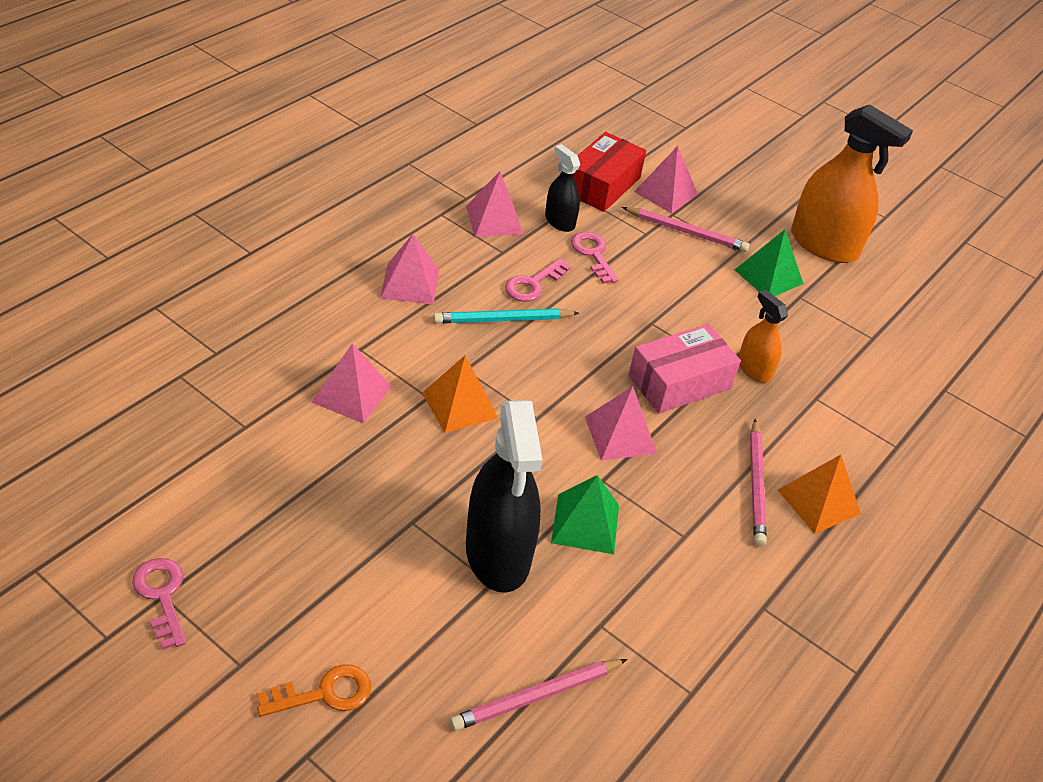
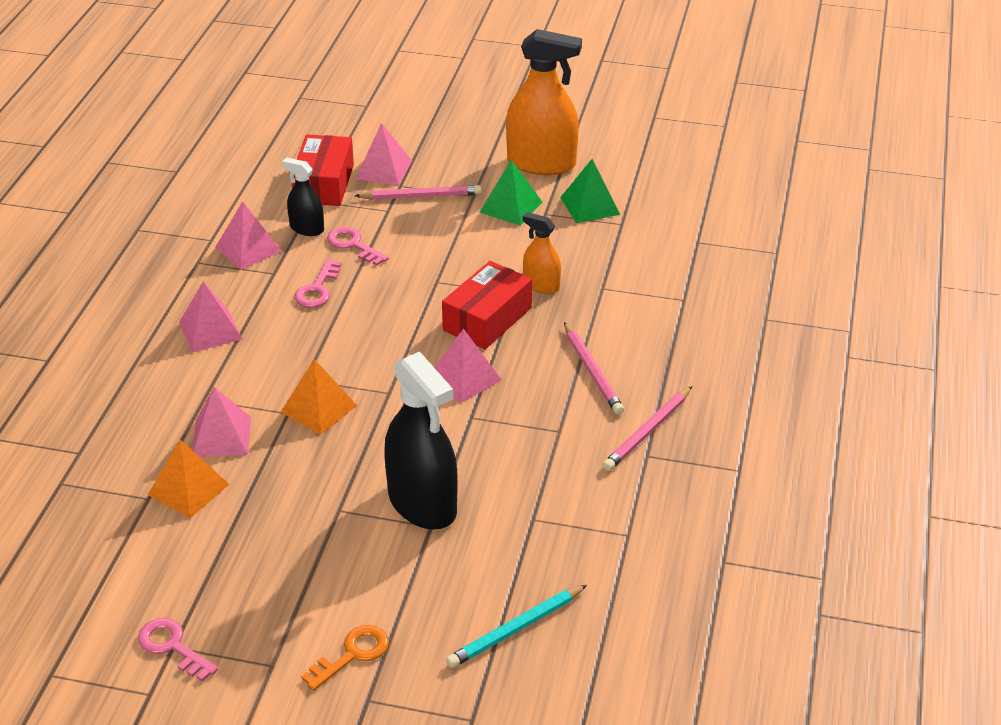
camera: 20 degrees left, 5 degrees down
(503, 320) = (310, 328): turquoise pencil -> turquoise pencil (516, 629)
(536, 696) = (515, 586): pink pencil -> pink pencil (647, 431)
(585, 523) = (477, 453): green pyramid -> green pyramid (589, 206)
(679, 382) = (487, 319): pink box -> red box
(818, 501) = (646, 364): orange pyramid -> orange pyramid (188, 489)

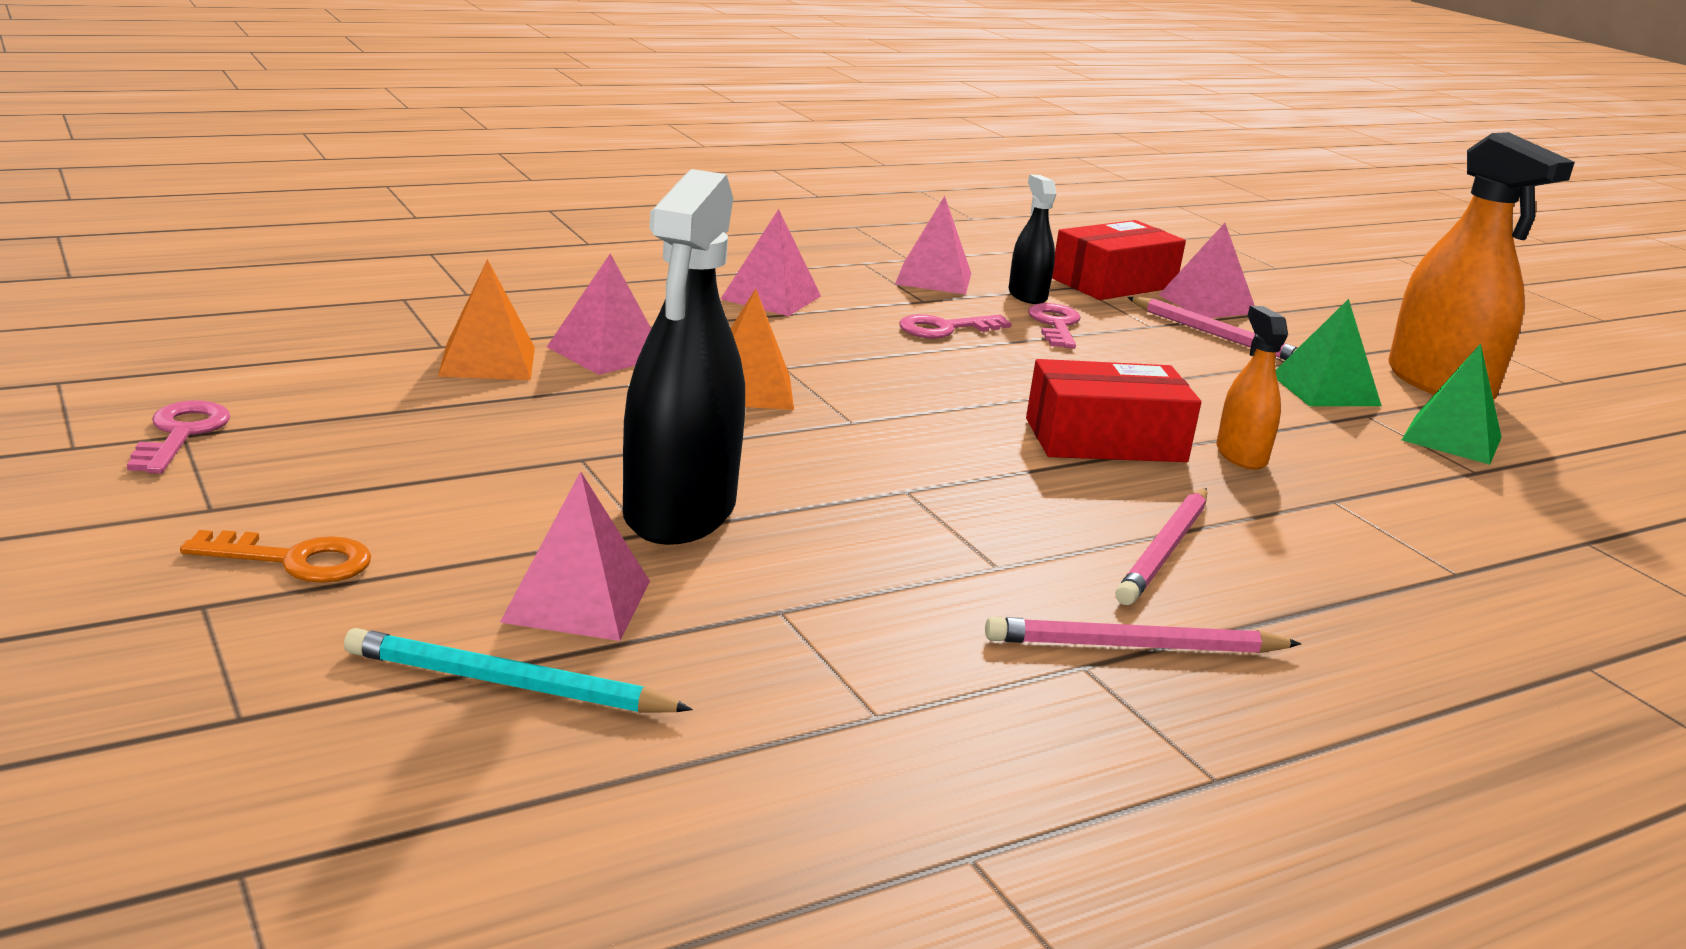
camera: 45 degrees right, 15 degrees down
(464, 378) = (969, 461): pink pyramid -> pink pyramid (577, 601)

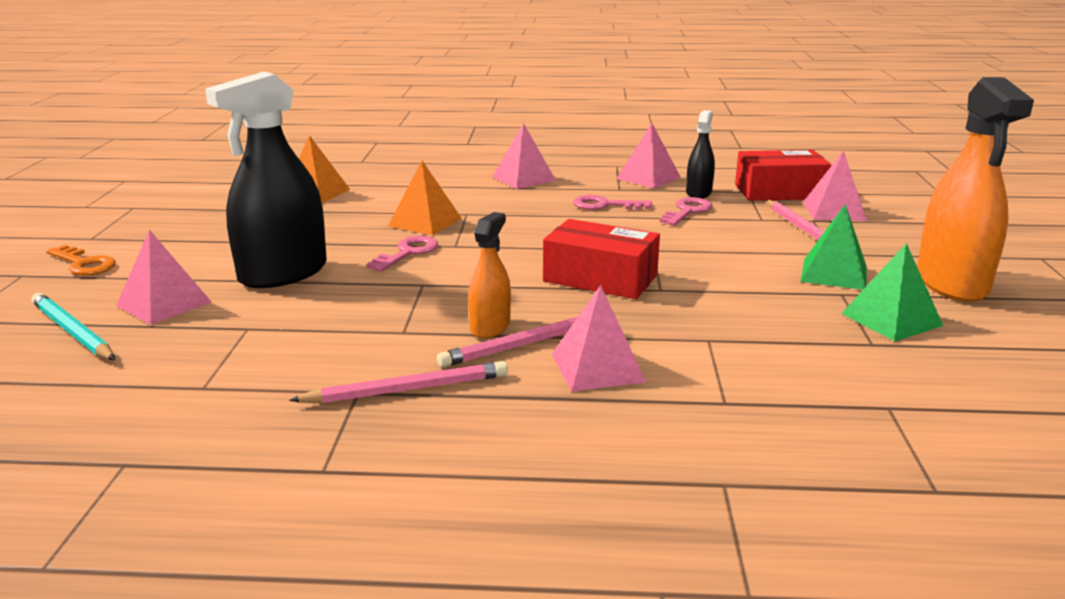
camera: 35 degrees right, 0 degrees up
(181, 434) = (132, 207): pink key -> pink key (408, 253)
(606, 352) = (382, 195): pink pyramid -> pink pyramid (597, 367)
(1135, 646) = (407, 389): pink pencil -> pink pencil turned 135 degrees clockwise
(1241, 455) = (685, 302): orange spray bottle -> orange spray bottle (490, 327)

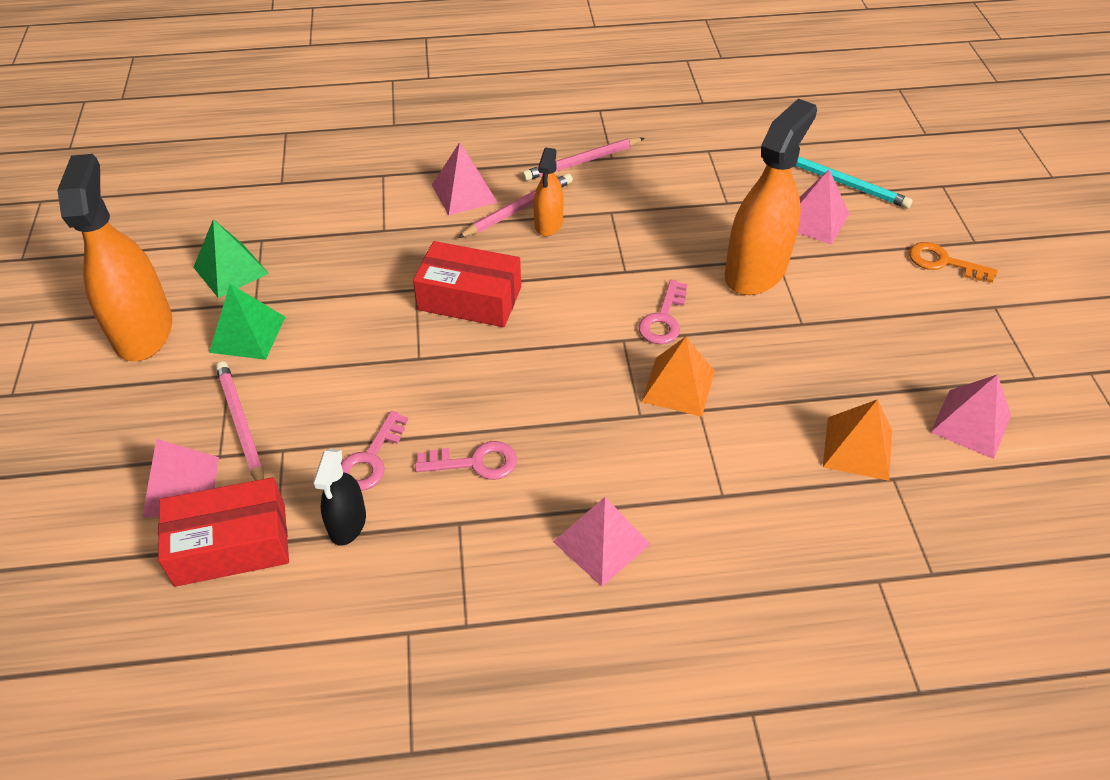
camera: 170 degrees right, 25 degrees up
(283, 273) = (755, 271): black spray bottle -> orange spray bottle
(648, 178) = (415, 573): pink pyramid -> pink pyramid (970, 423)

